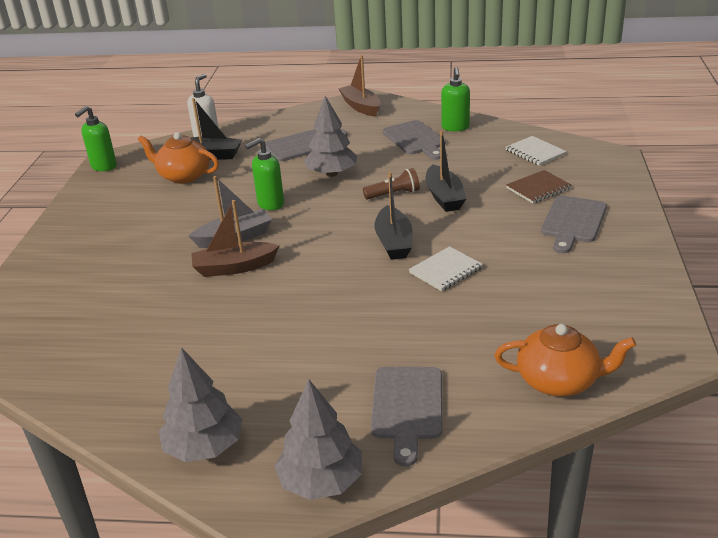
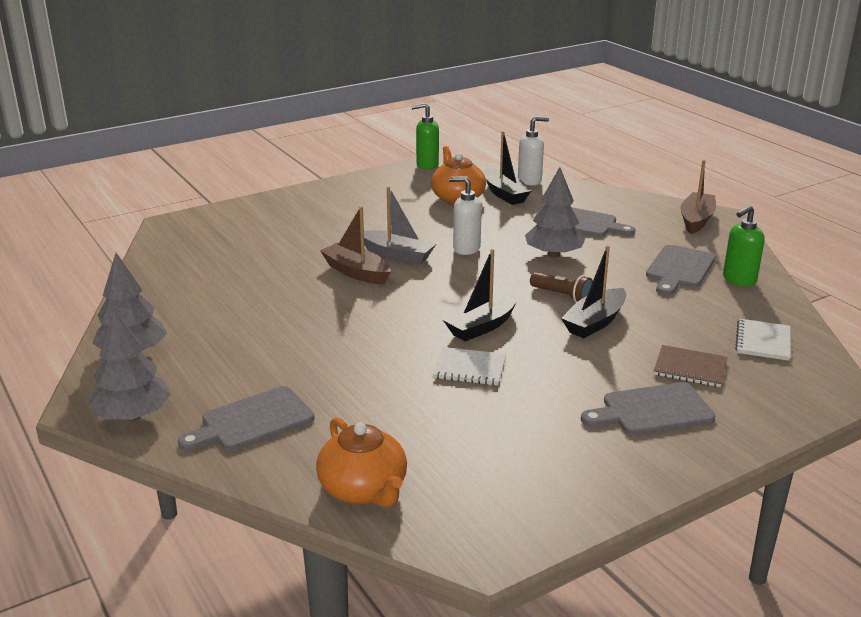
camera: 50 degrees right, 5 degrees down
(270, 204) = (466, 248): green soap dispenser -> white soap dispenser

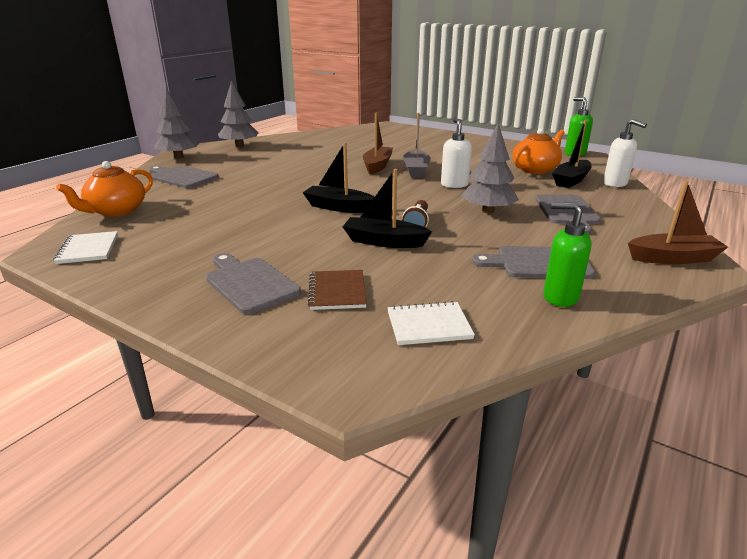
camera: 65 degrees right, 0 degrees up
(469, 368) = (274, 213): white notebook -> white notebook (88, 249)

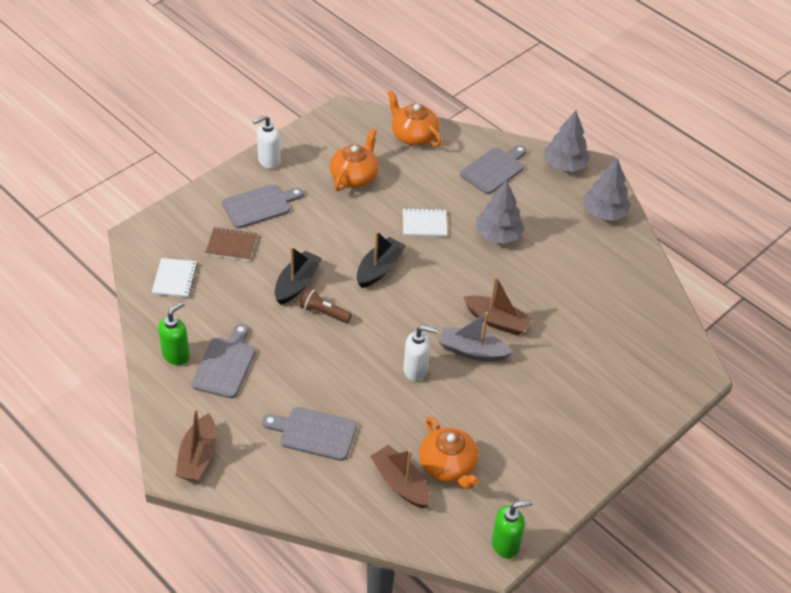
camera: 100 degrees right, 20 degrees up
(88, 249) = (342, 129): white notebook -> white notebook (424, 224)
(189, 232) = (354, 177): none -> orange teapot
(488, 211) = (336, 372): grey tree -> grey tree (498, 235)
(571, 180) = (400, 483): black boat -> brown boat
(615, 184) = (378, 522): white soap dispenser -> white soap dispenser (269, 161)

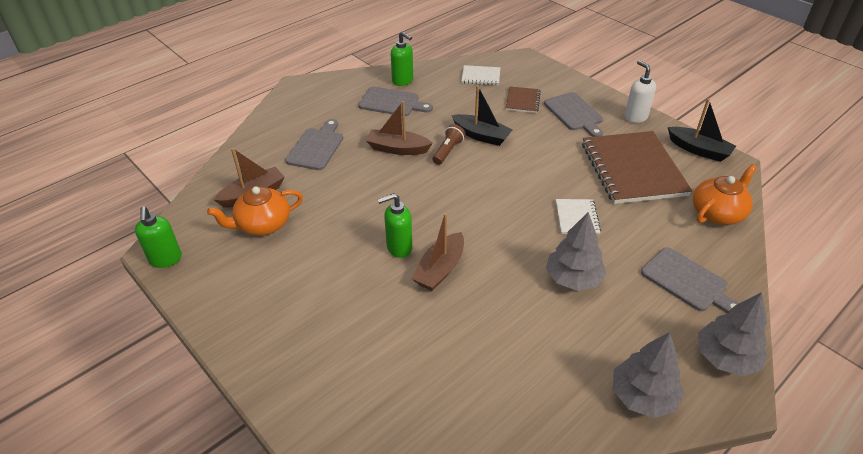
camera: 95 degrees right, 5 degrees down
(198, 456) = (306, 94): brown boat -> brown boat (397, 149)
(354, 177) = (632, 169): orange teapot -> brown notebook
(379, 269) = (506, 185): black boat -> black boat (699, 150)
(416, 370) = (377, 207): white soap dispenser -> none
(472, 351) = (399, 248): grey boat -> green soap dispenser

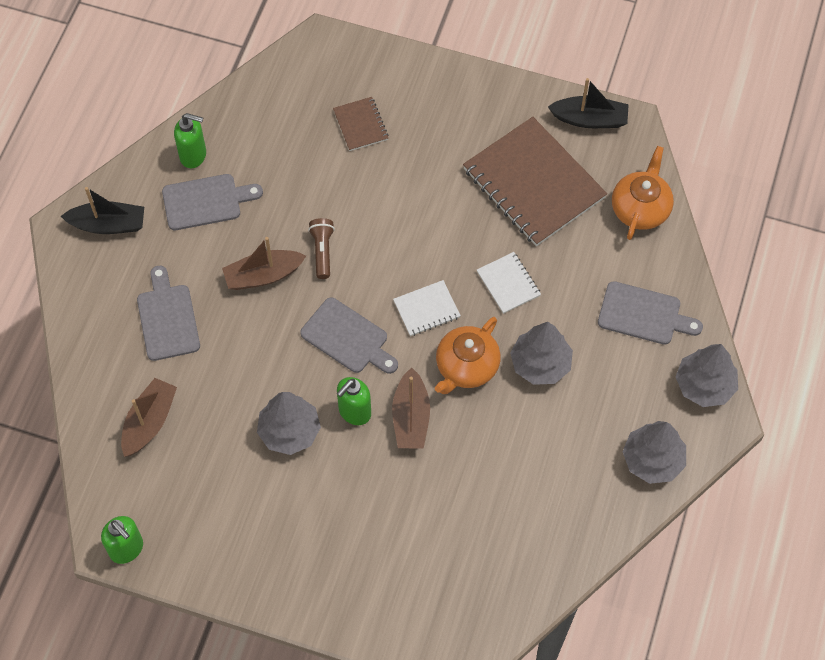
camera: 30 degrees left, 20 degrees up
(262, 225) = (193, 455): orange teapot -> orange teapot (466, 367)
(342, 239) = (289, 431): none -> grey tree
(481, 76) = (286, 102): white notebook -> white notebook (426, 309)
(481, 136) = (345, 208): black boat -> black boat (108, 224)
(574, 113) = (431, 120): grey cutting board -> grey cutting board (348, 338)
(635, 117) = (501, 94): white soap dispenser -> none

